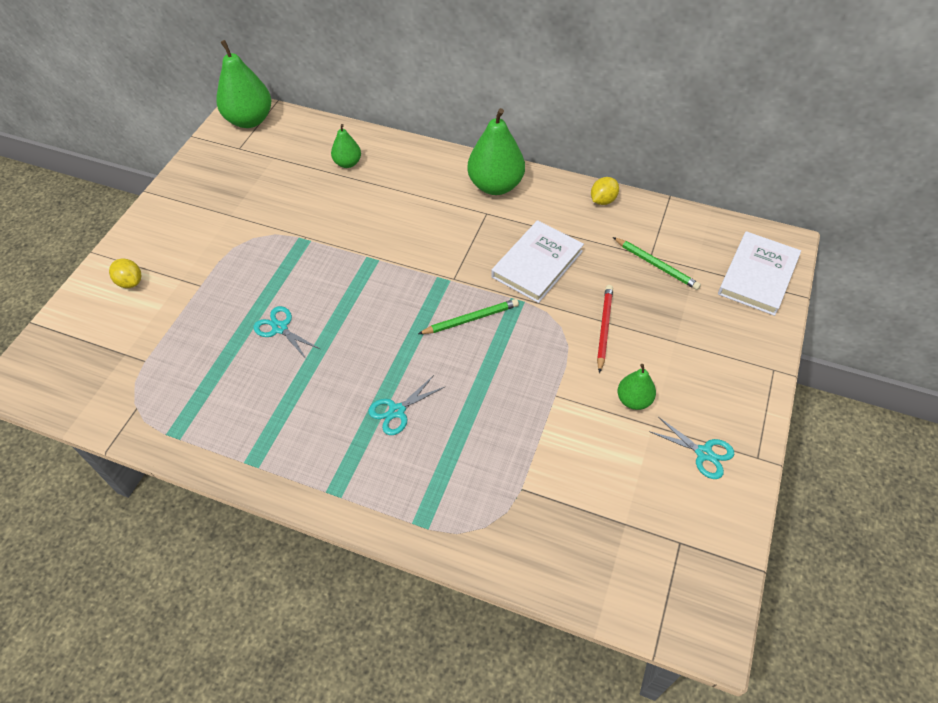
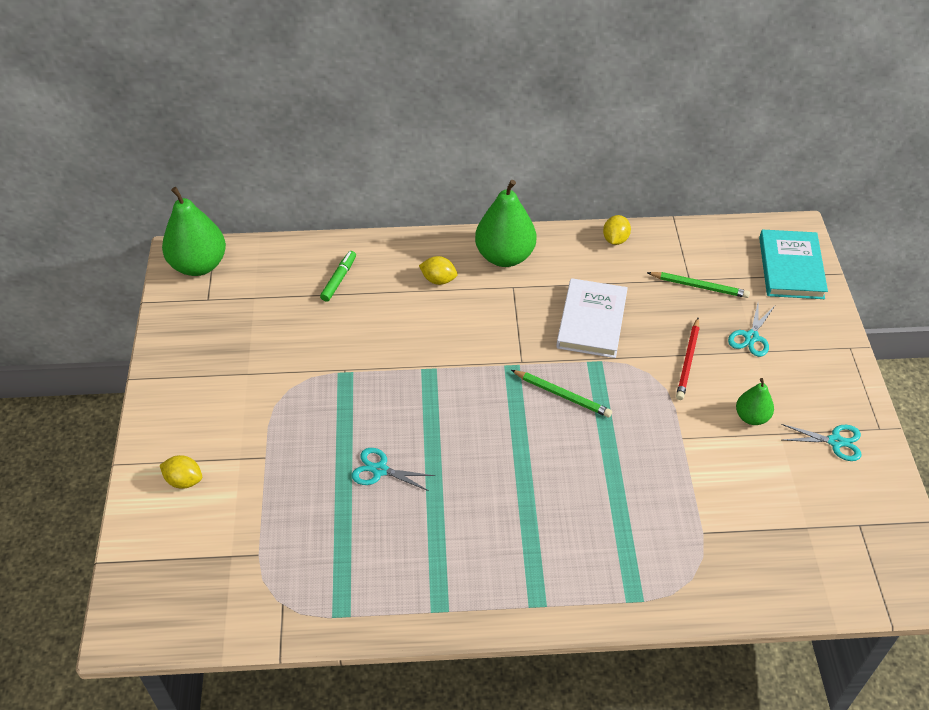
camera: 25 degrees left, 5 degrees down
(347, 163) = (339, 279): green pear -> green marker
(397, 411) = (547, 506): turquoise scissors -> turquoise scissors (751, 337)
(427, 188) = (438, 280): none -> yellow lemon
(470, 319) = (562, 395): green pencil -> green pencil turned 75 degrees clockwise
(604, 328) = (688, 361): red pencil -> red pencil turned 150 degrees counterclockwise
(758, 276) = (791, 267): white book -> turquoise book

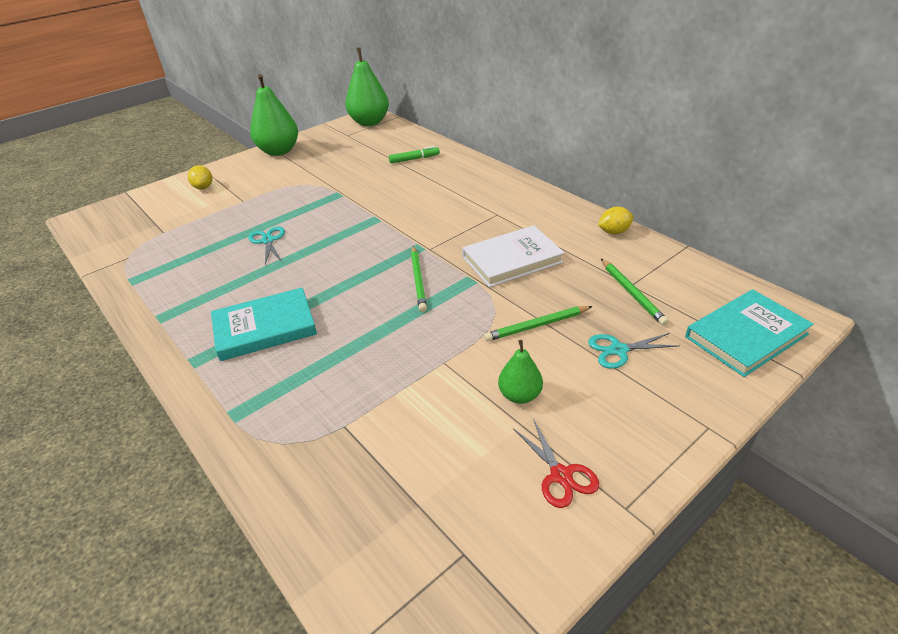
camera: 55 degrees right, 10 degrees down
(438, 280) = (462, 187): yellow lemon -> none
(505, 256) = (521, 198): green pear -> green pear (279, 151)
(532, 532) = (265, 327): none -> turquoise book
(688, 361) = (537, 325): red pencil -> green pencil
(835, 442) = (561, 475): turquoise scissors -> red scissors

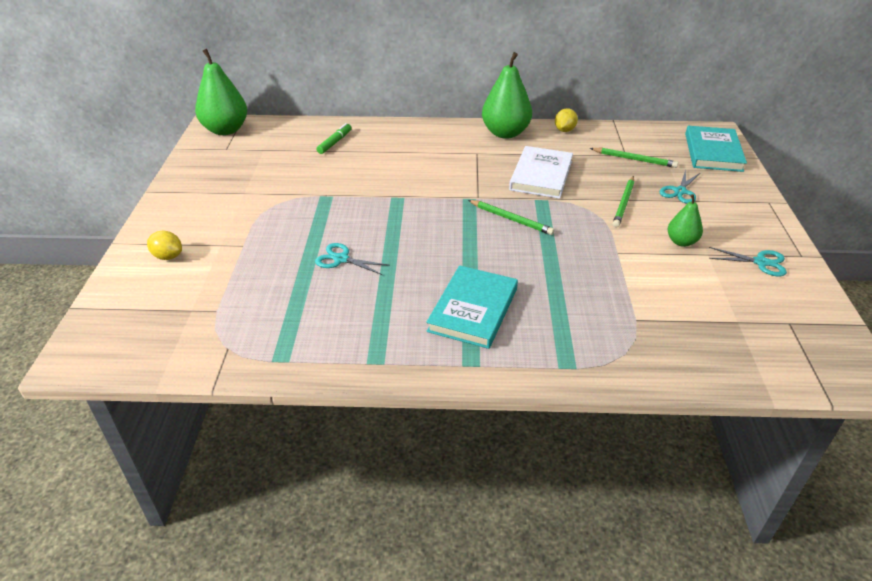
camera: 50 degrees left, 0 degrees up
(279, 151) = (181, 191): green pear -> green pear (505, 133)
(561, 475) = (760, 262): red scissors -> turquoise scissors

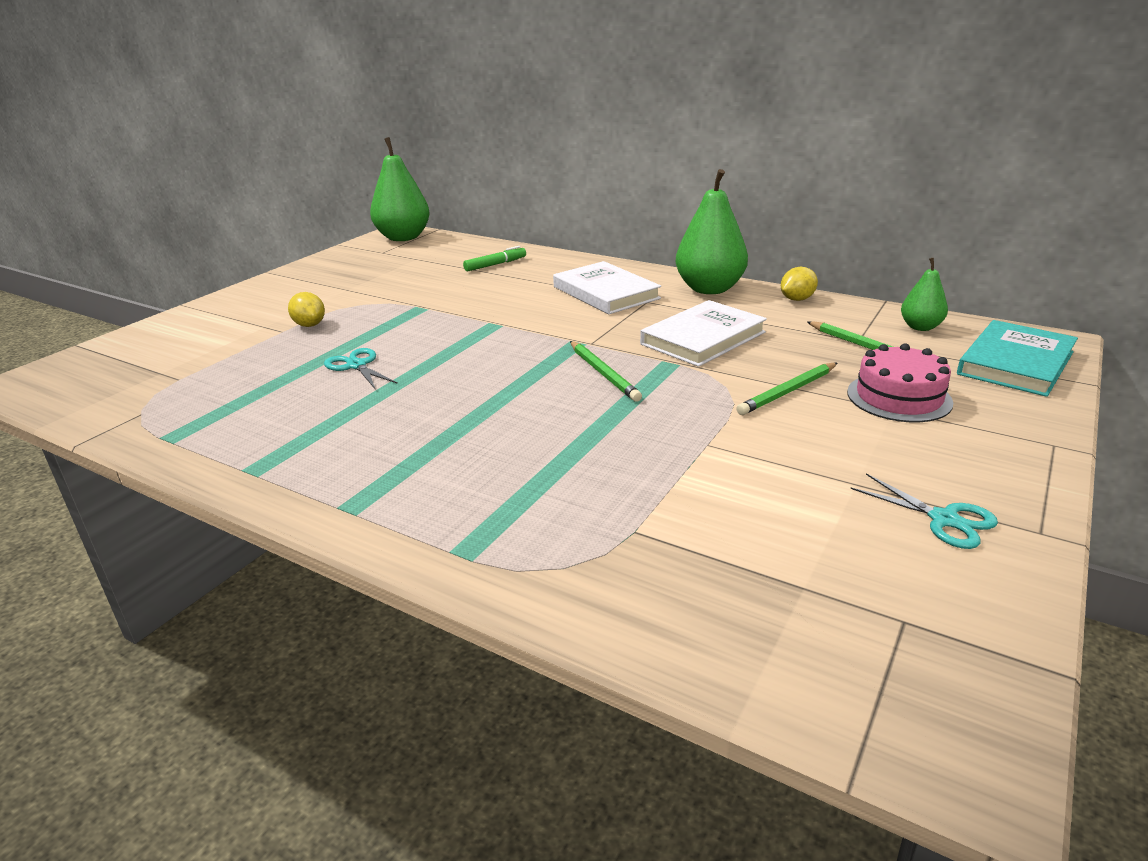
camera: 30 degrees right, 10 degrees down
(168, 256) = (207, 325): yellow lemon -> yellow lemon (309, 325)
(442, 151) = (606, 292): none -> white book
(473, 310) = (430, 453): turquoise book -> none
(680, 191) = (899, 397): turquoise scissors -> pink cake
(681, 242) = (827, 457): green pear -> green pear (920, 327)

